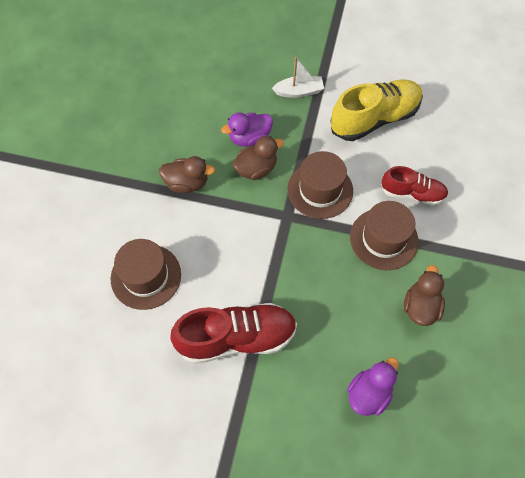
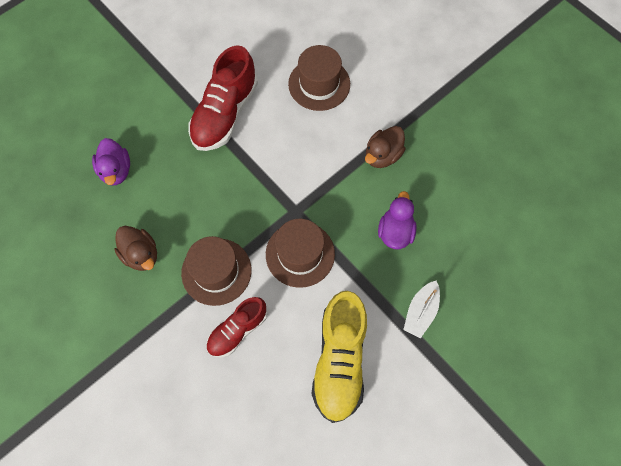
camera: 125 degrees right, 5 degrees up
(256, 169) = (358, 217): brown duck -> none

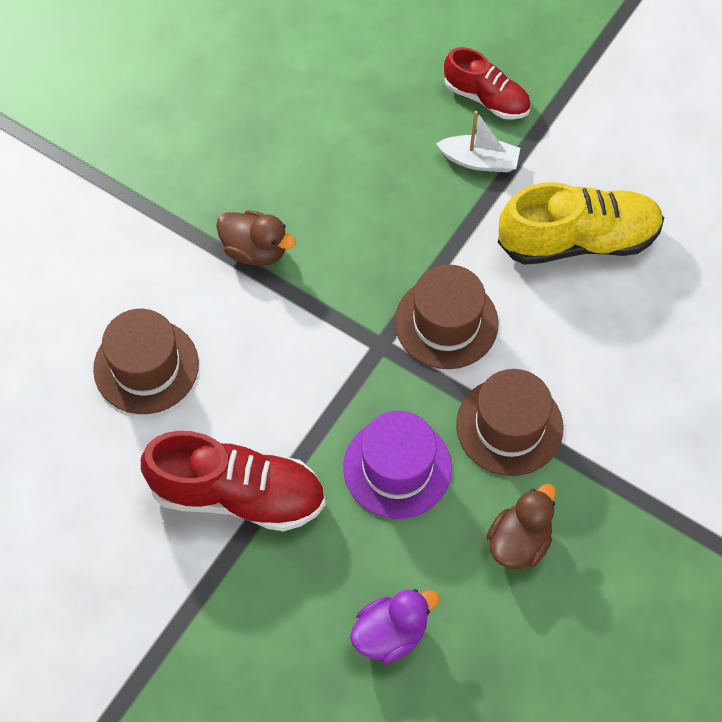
camera: 105 degrees left, 5 degrees down
(212, 199) = (397, 467): none -> purple hat
(237, 330) = (584, 373): red shoe -> red shoe (486, 98)
(395, 232) = (374, 211): purple duck -> none

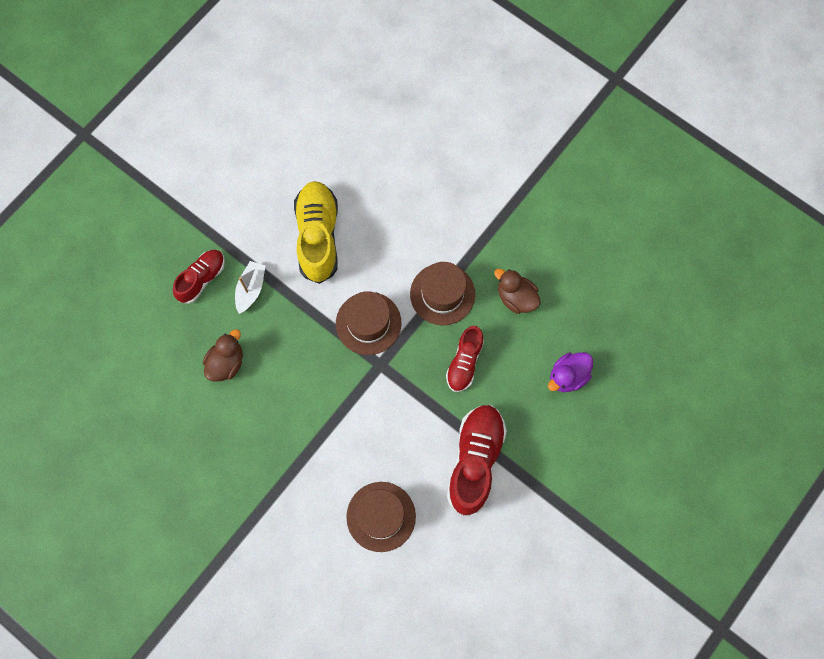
camera: 85 degrees left, 10 degrees up
(255, 250) = (301, 440): brown duck -> brown duck (226, 363)
(390, 634) = (568, 376): purple duck -> purple duck turned 105 degrees counterclockwise
(397, 467) = (464, 363): purple hat -> red shoe

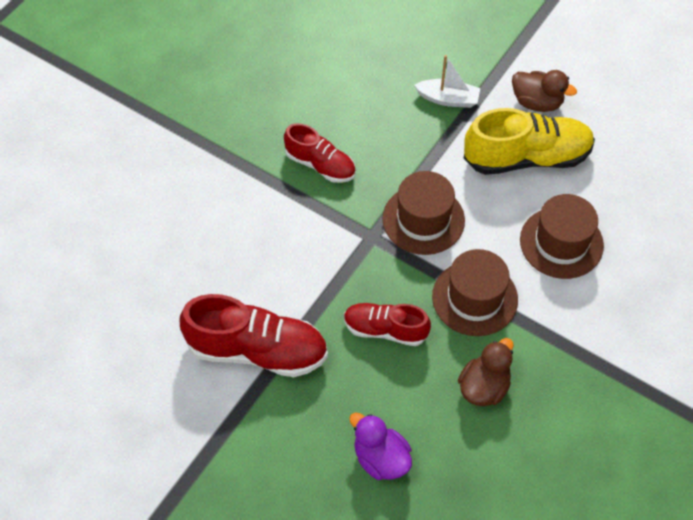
camera: 85 degrees right, 15 degrees down
(202, 279) = (453, 53): red shoe -> red shoe (320, 165)
(226, 363) = (356, 86): brown duck -> brown duck (537, 102)
(381, 516) = (184, 252): brown hat -> brown hat (561, 243)

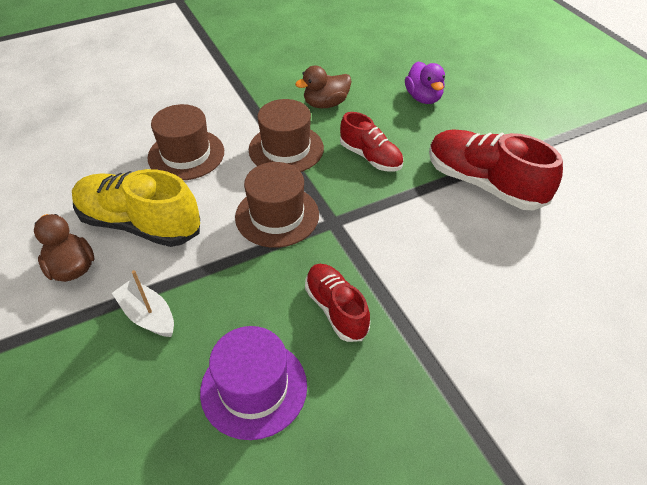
camera: 150 degrees left, 10 degrees down
(339, 91) = (254, 388): none -> purple hat

